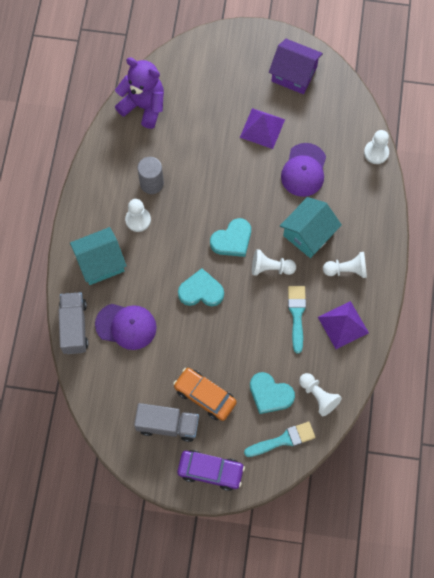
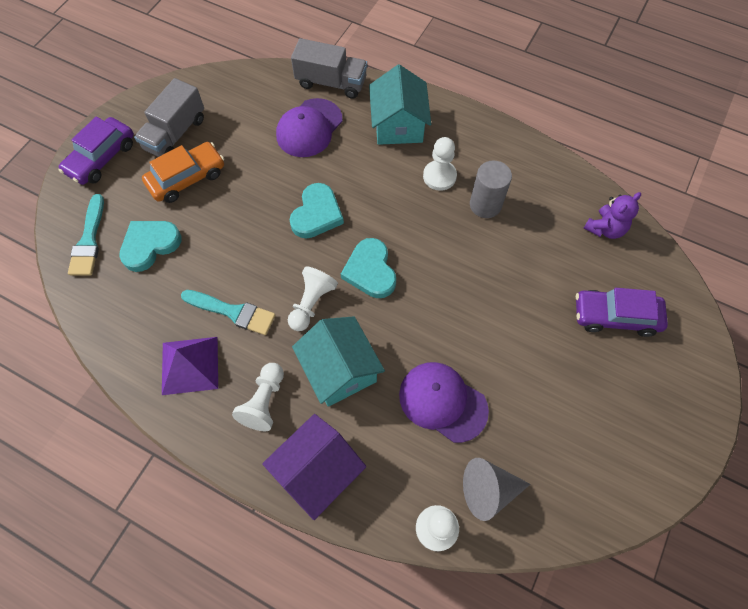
camera: 110 degrees right, 5 degrees down
(143, 106) = (605, 229): purple teddy bear -> purple teddy bear, size x0.58
(208, 89) = (615, 316): none -> purple car
(262, 128) = (530, 368): purple pyramid -> none
(294, 74) = (616, 450): purple house -> purple house (317, 471)
(318, 396) = (116, 298): white pawn -> none
(344, 132) = (488, 490): none -> grey cone

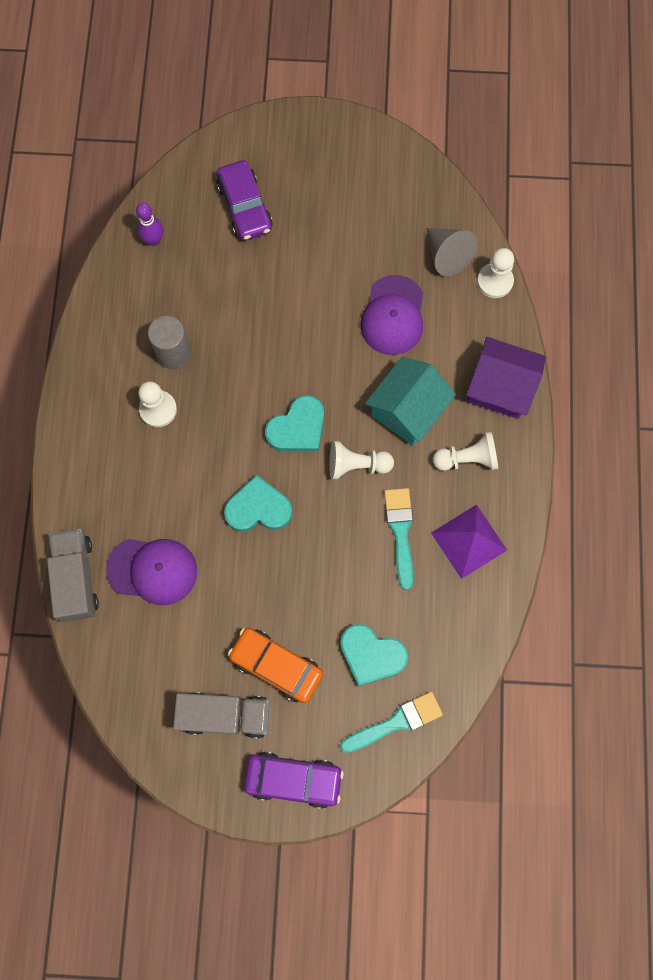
camera: 115 degrees left, 10 degrees up
(398, 125) = (107, 478): turquoise house -> none
(605, 229) = (153, 240): purple teddy bear -> purple bowling pin

